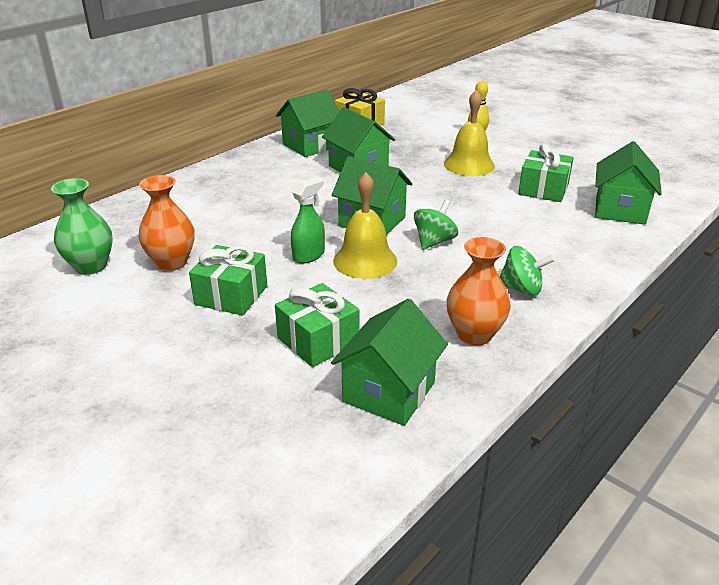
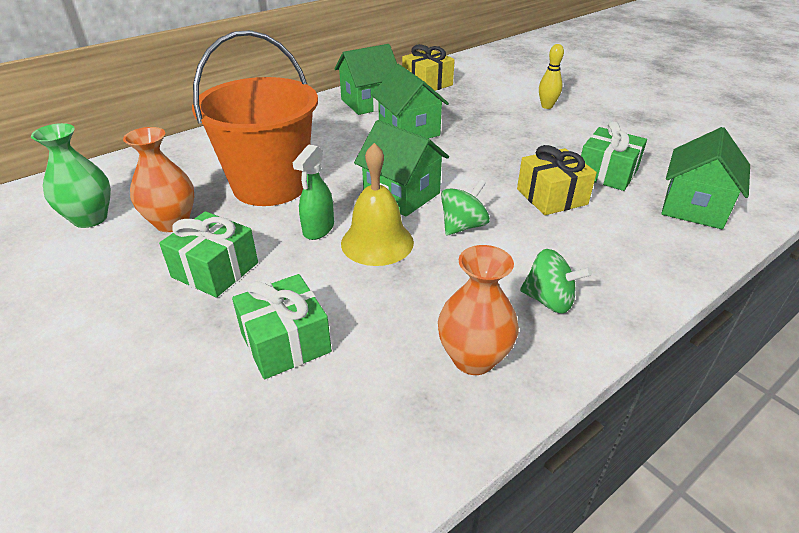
camera: 10 degrees right, 5 degrees up
(249, 224) = (270, 185): none -> orange bucket
(309, 255) = (318, 229): green spray bottle -> green spray bottle turned 150 degrees clockwise
(389, 392) = (341, 430): green house -> none
(469, 165) = (529, 137): yellow bell -> none
(502, 212) = (551, 197): none -> yellow gift

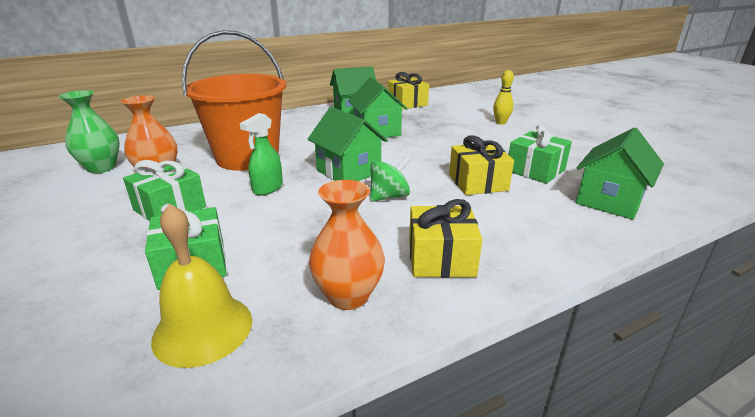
camera: 10 degrees right, 10 degrees down
(377, 242) = (310, 202): yellow bell -> yellow bell (203, 329)
(549, 300) = (441, 258): green spinning top -> yellow gift

